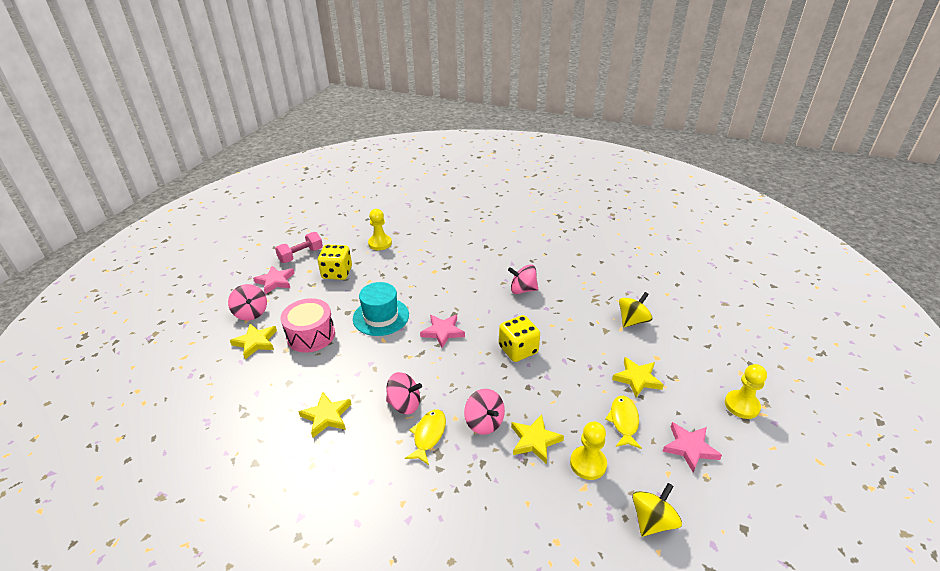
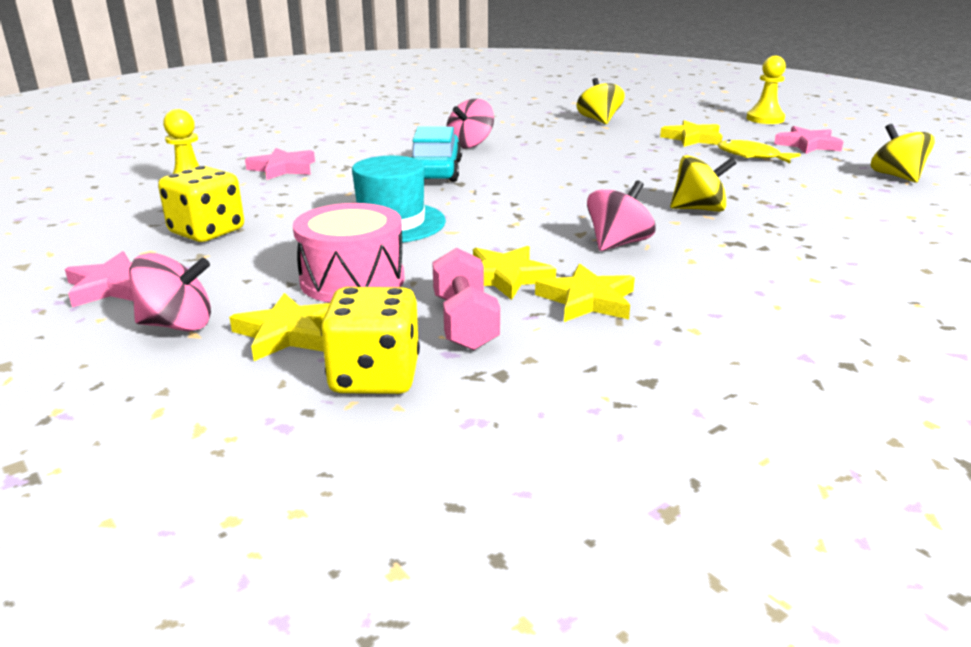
camera: 60 degrees left, 10 degrees down
(301, 255) = (79, 250): pink dumbbell -> pink dumbbell (465, 322)
(428, 435) = (695, 241): yellow fish -> none
(443, 332) = (490, 195): pink star -> pink star (283, 168)
(466, 297) = (435, 171): none -> turquoise car
(484, 422) = (699, 209): pink spinning top -> yellow spinning top
(518, 350) = (583, 169): yellow dice -> yellow dice (375, 377)
(534, 440) = (751, 194): yellow star -> yellow star (505, 277)
(588, 464) = (804, 181): yellow pawn -> none

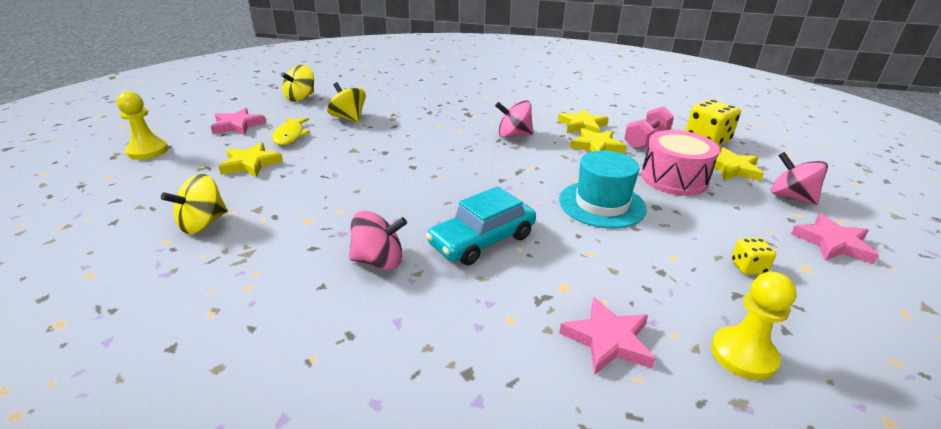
camera: 130 degrees left, 5 degrees up
(207, 232) = (748, 267): yellow dice -> yellow dice, size x0.52
(699, 209) = (430, 129): yellow spinning top -> yellow spinning top (348, 118)

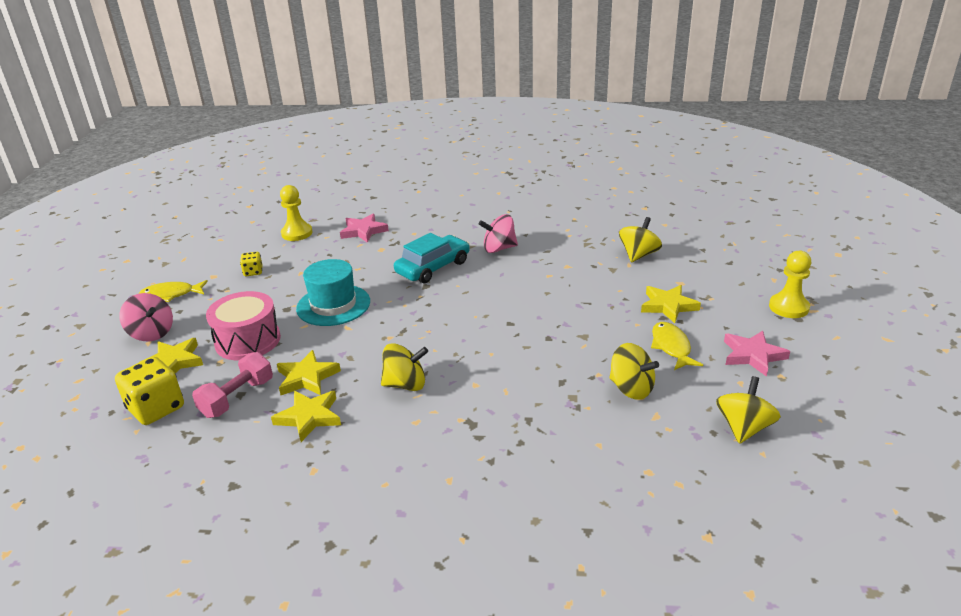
camera: 175 degrees right, 0 degrees up
(513, 135) = (405, 384): pink spinning top -> yellow spinning top
(832, 243) = (171, 295): pink star -> yellow fish

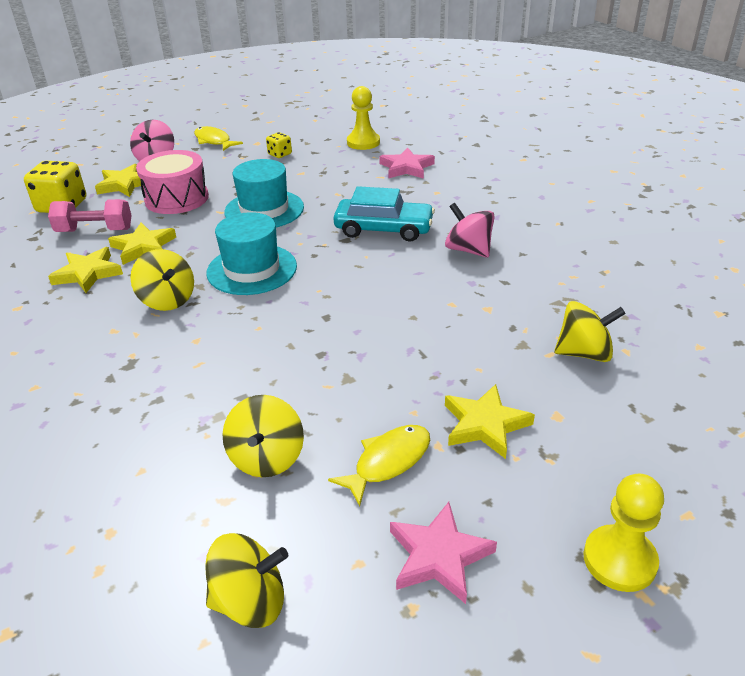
camera: 55 degrees right, 5 degrees up
(413, 335) = (252, 269): none -> turquoise hat

